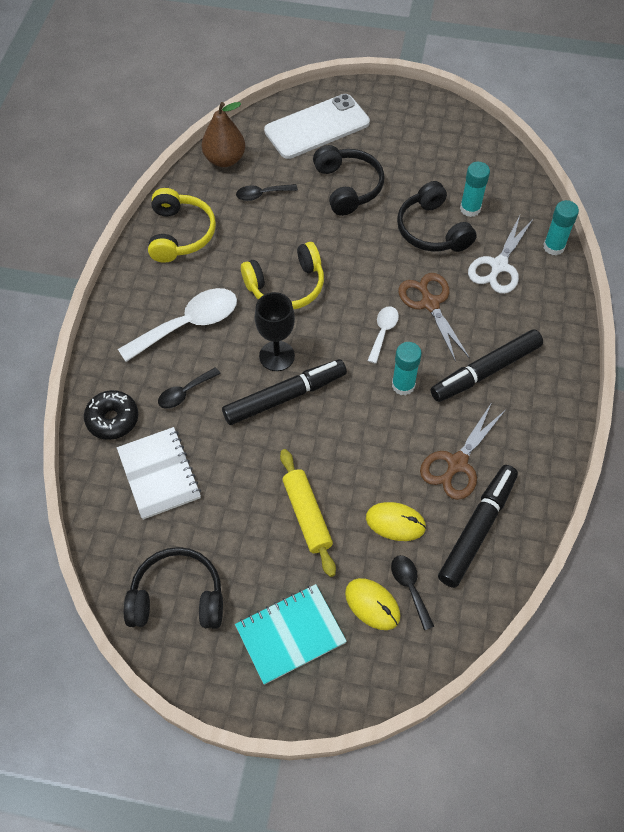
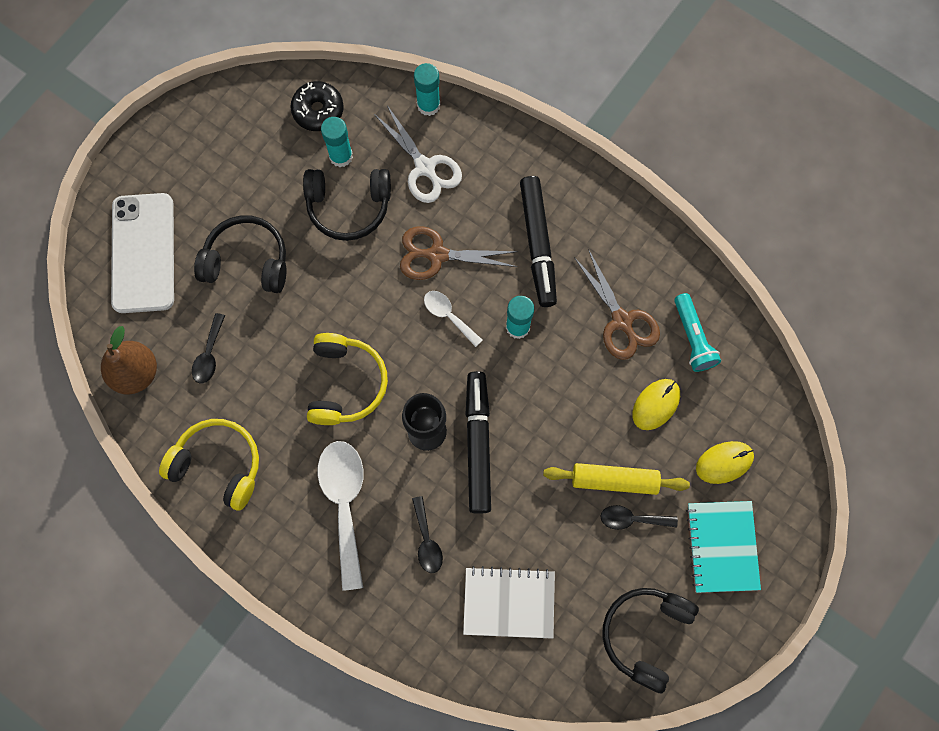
camera: 65 degrees left, 15 degrees up
(112, 419) = (424, 626): black donut -> black donut (318, 110)
(410, 587) = (722, 422): black spoon -> black spoon (632, 519)
(477, 529) = (692, 338): black marker -> turquoise flashlight

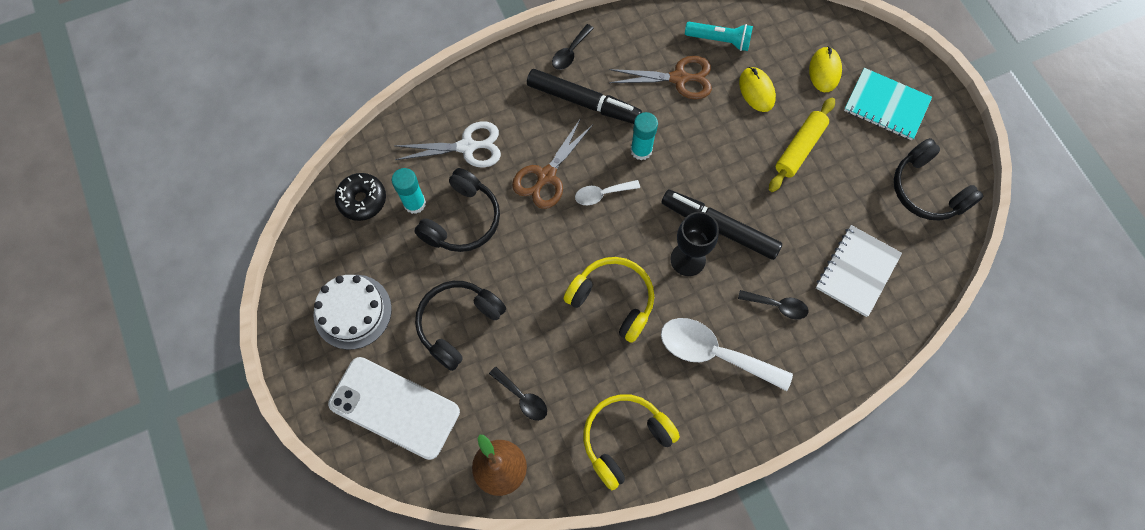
camera: 60 degrees left, 5 degrees down
(210, 167) = (352, 311): none -> white cake
(428, 105) = (416, 117): turquoise glue stick -> none
(632, 519) = (835, 152): black spoon -> black spoon (570, 52)

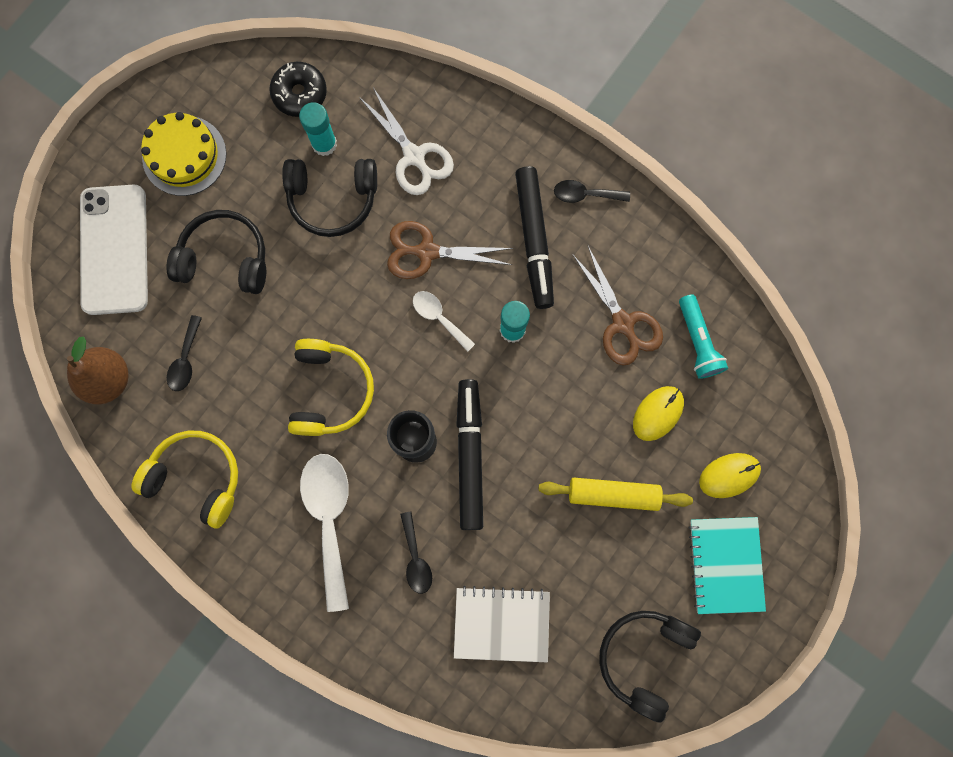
camera: 60 degrees right, 10 degrees up
(352, 311) = (184, 155): white cake -> yellow cake

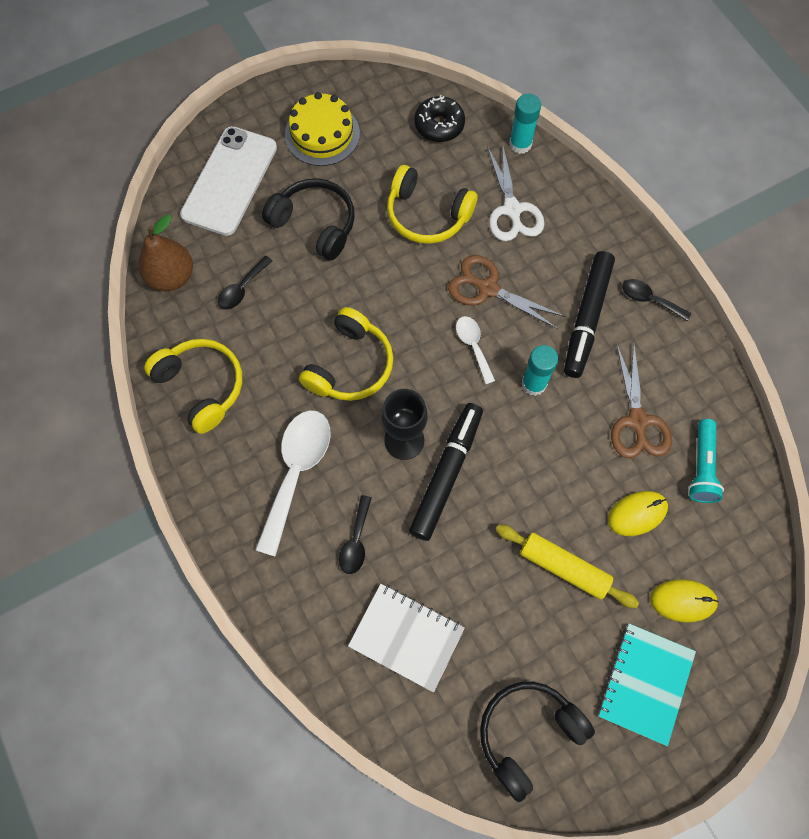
camera: 25 degrees right, 10 degrees down
(324, 144) = (441, 170): turquoise glue stick -> turquoise glue stick (520, 144)
(333, 199) = (427, 215): black headphones -> yellow headphones

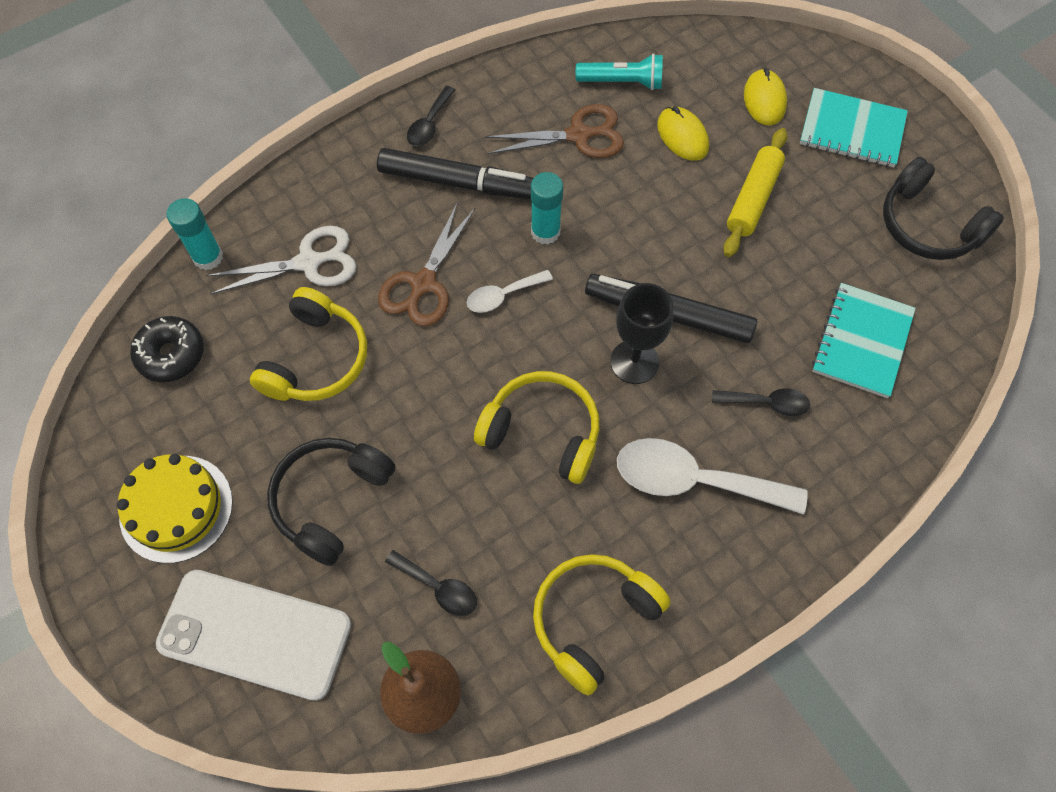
camera: 95 degrees left, 5 degrees down
(406, 637) = (862, 341): white notebook -> turquoise notebook

